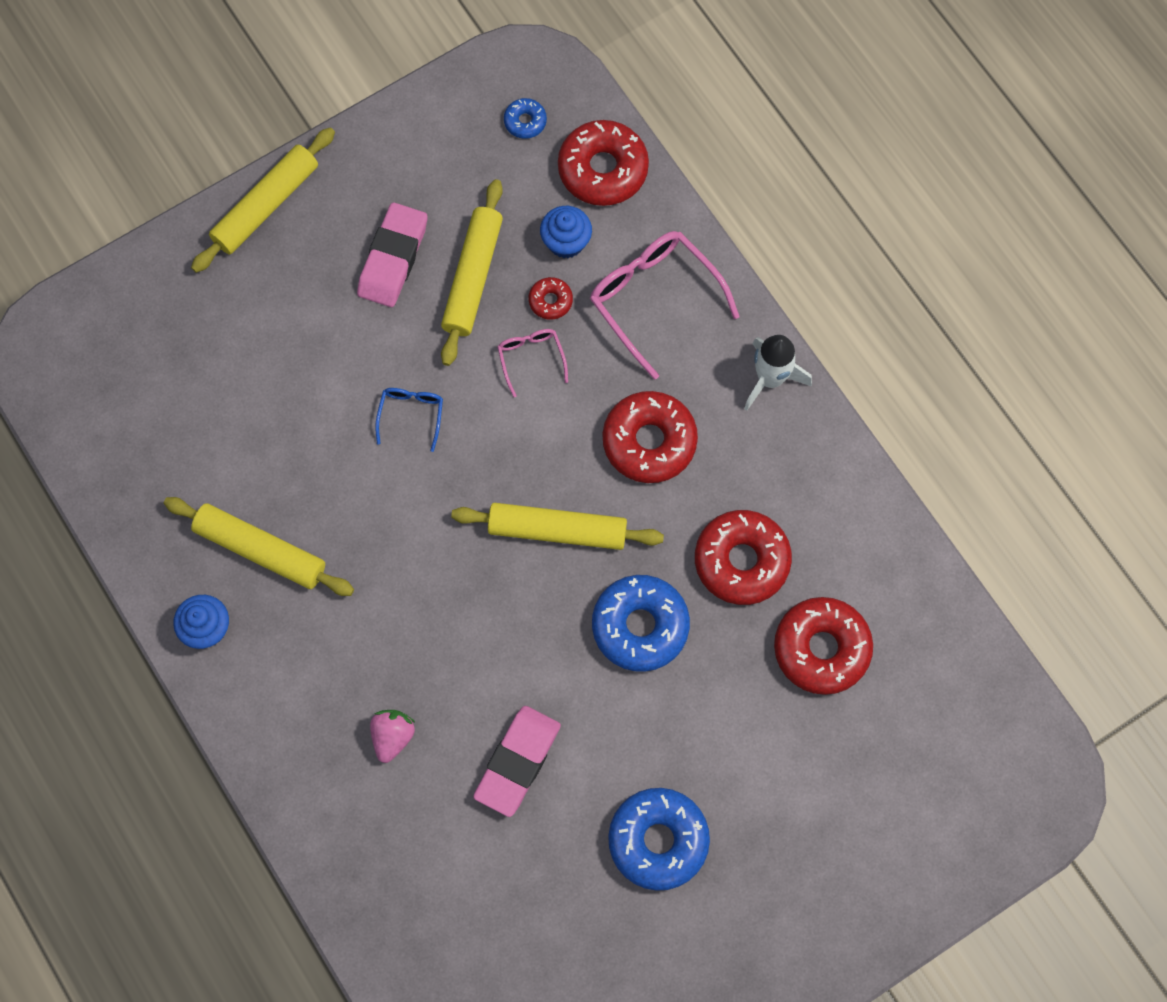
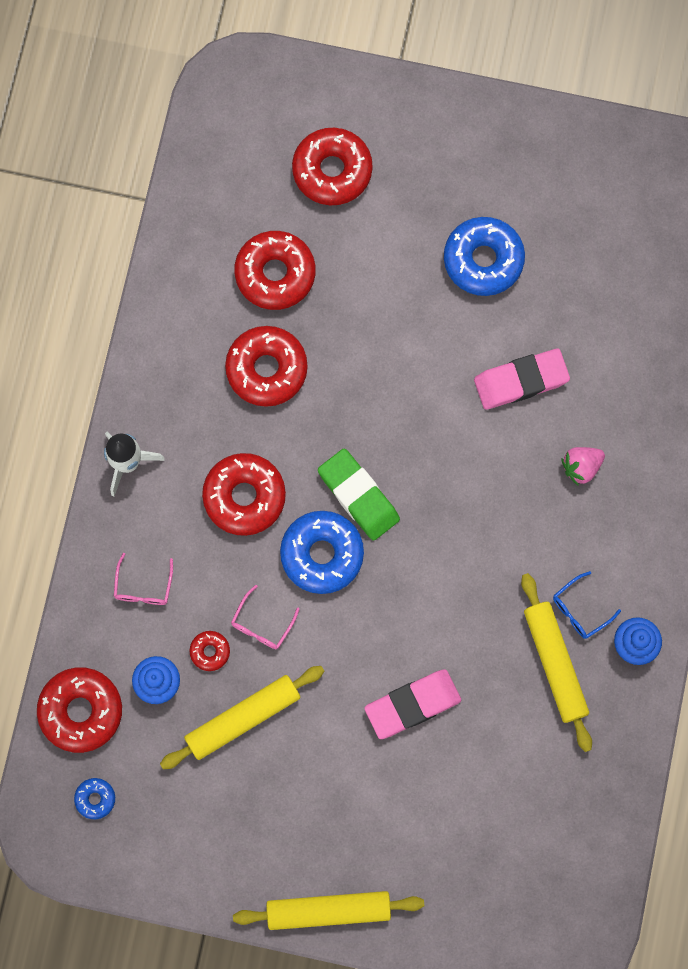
camera: 135 degrees left, 5 degrees up
(393, 258) = (281, 784): pink eraser -> pink eraser (412, 705)
(411, 415) = (375, 661): blue glasses -> blue glasses (580, 610)
(557, 530) = (358, 496): yellow rolling pin -> green eraser
(640, 626) = (368, 390): blue donut -> blue donut (322, 554)
(654, 299) = (143, 587): pink glasses -> pink glasses, size x0.51
(872, 790) = (332, 171): none -> red donut

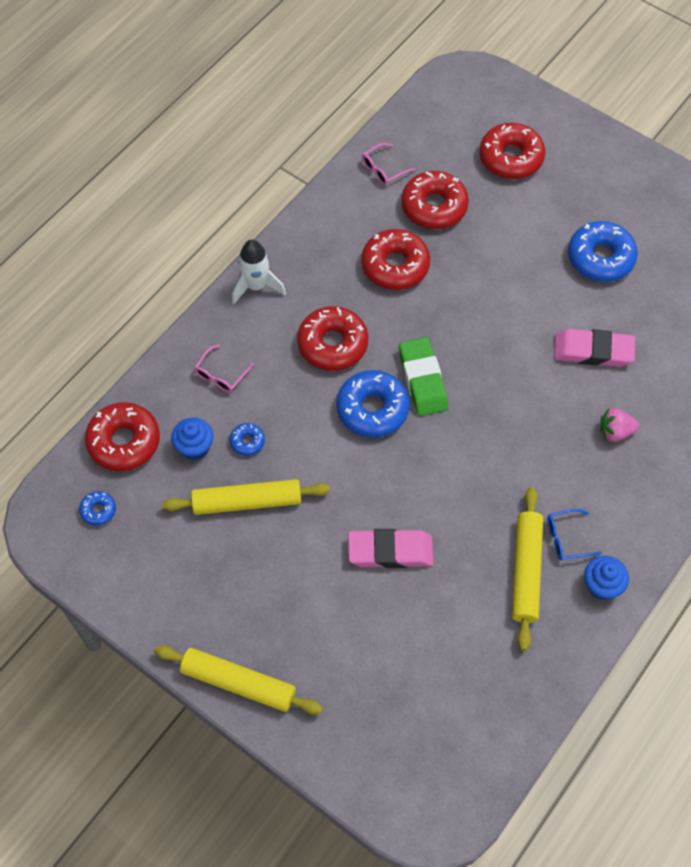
camera: 25 degrees right, 15 degrees down
(210, 651) = (247, 442): red donut -> blue donut
(262, 624) = (299, 439): pink glasses -> pink glasses (383, 169)

